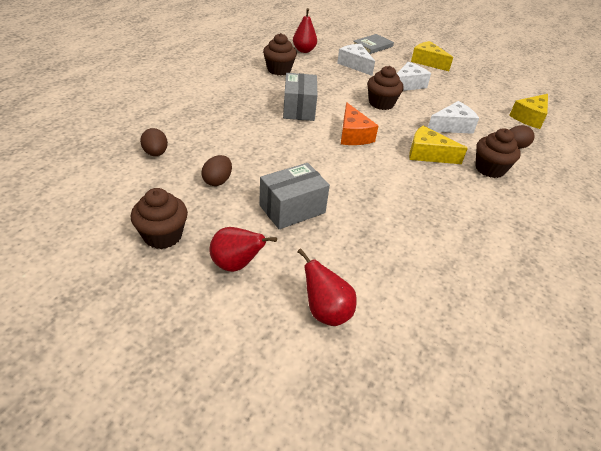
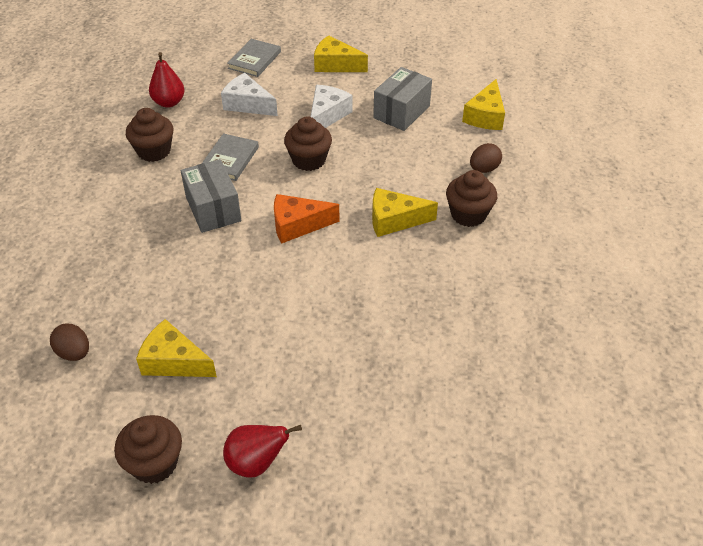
camera: 20 degrees left, 5 degrees up
(217, 181) = (174, 361): brown egg -> yellow cheese
(292, 209) = (279, 363): grey box -> grey box (401, 112)
(325, 312) = (376, 476): red pear -> none
(326, 88) = (230, 159): none -> grey book
(353, 135) = (297, 225): orange cheese -> orange cheese turned 120 degrees clockwise
(452, 126) = (405, 165): white cheese -> none

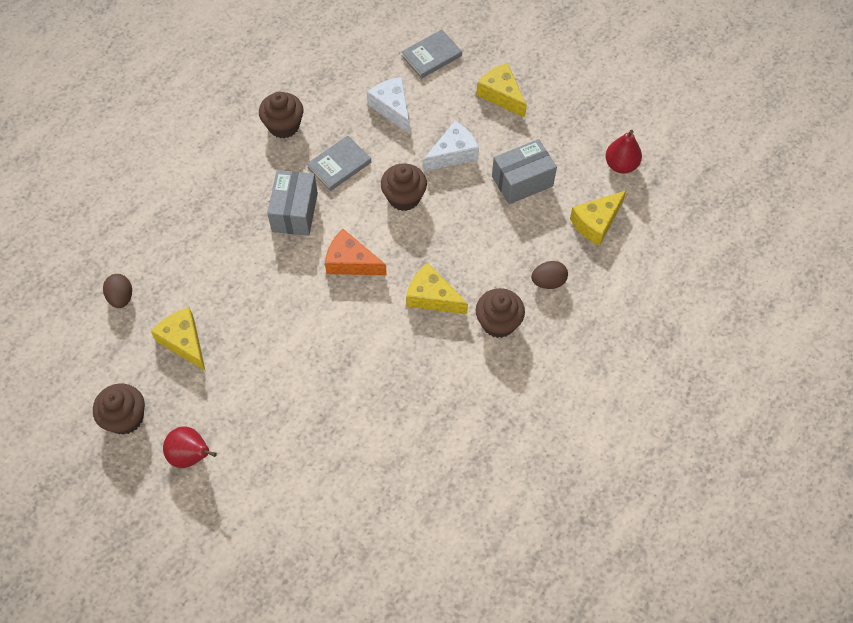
camera: 30 degrees right, 15 degrees up
(169, 102) = (327, 75): red pear -> red pear (621, 165)

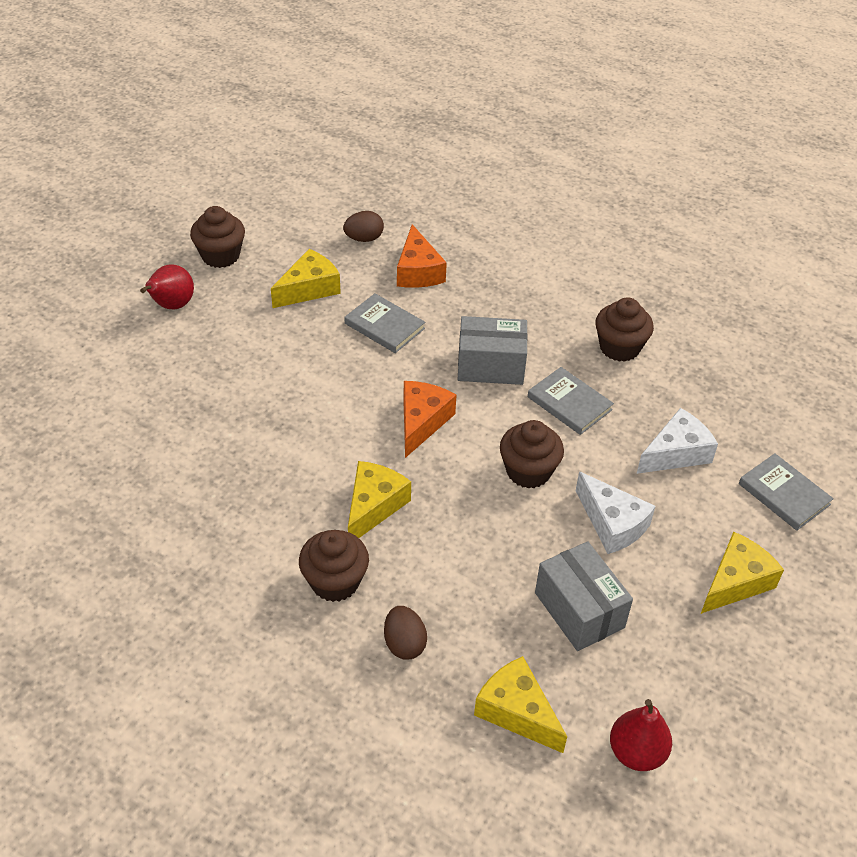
camera: 85 degrees right, 15 degrees down
(173, 256) = (418, 271): none -> orange cheese
(239, 284) = (384, 326): none -> grey book

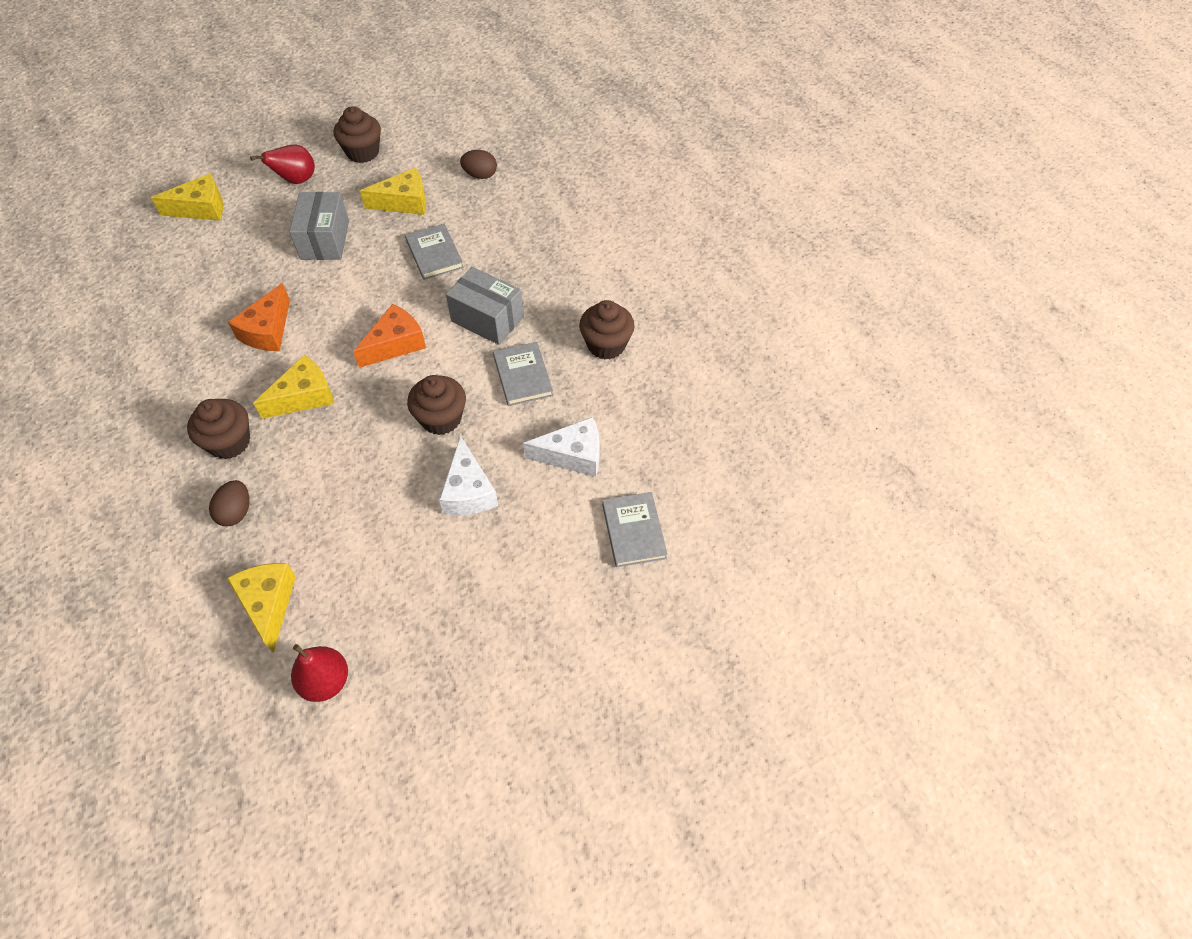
camera: 30 degrees right, 10 degrees up
(418, 271) = (499, 217): orange cheese -> orange cheese (267, 331)
(579, 610) = (382, 548): grey box -> grey box (325, 240)
(736, 582) = (525, 586): yellow cheese -> yellow cheese (201, 208)

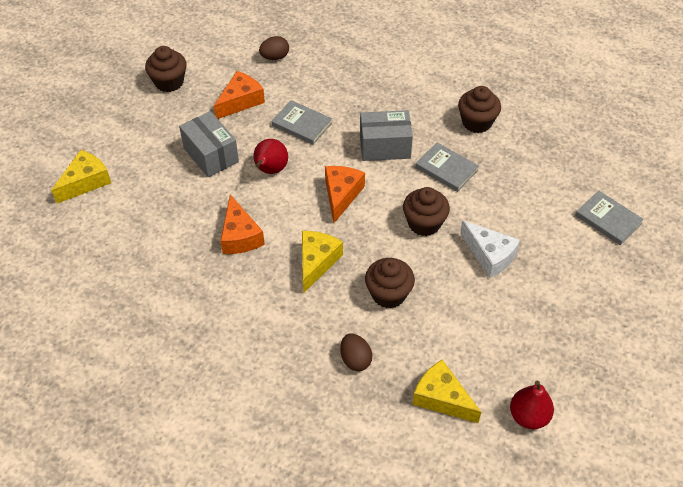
camera: 35 degrees left, 5 degrees down
(229, 442) = (298, 321): brown cupcake -> brown cupcake (388, 294)
(296, 180) = (139, 126): red pear -> red pear (270, 170)
(404, 202) = (241, 101): yellow cheese -> orange cheese
(573, 455) = (528, 198): white cheese -> none

